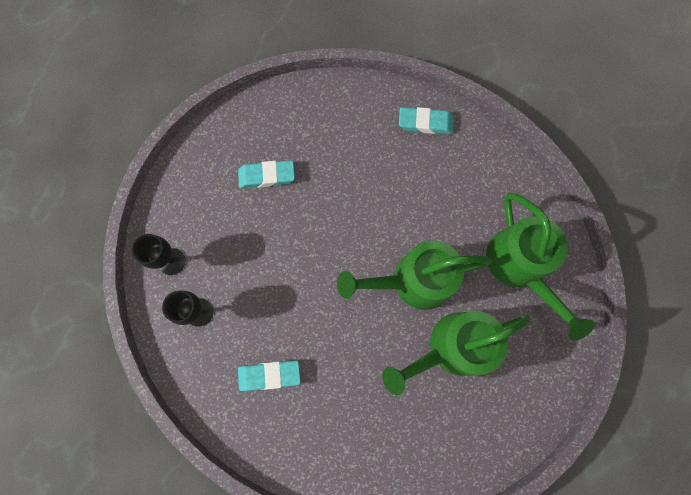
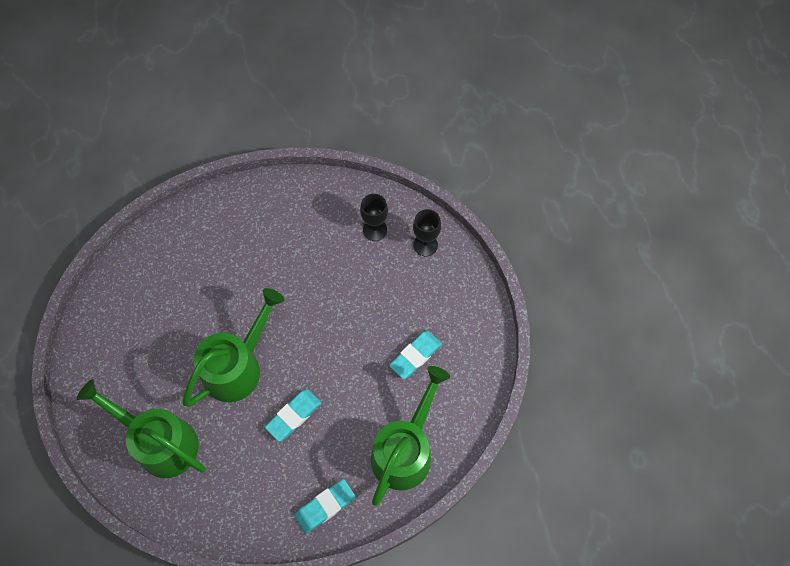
camera: 140 degrees right, 10 degrees down
(269, 375) = (292, 230): turquoise eraser -> turquoise eraser (294, 416)
(450, 348) = (176, 340): green watering can -> green watering can (405, 449)

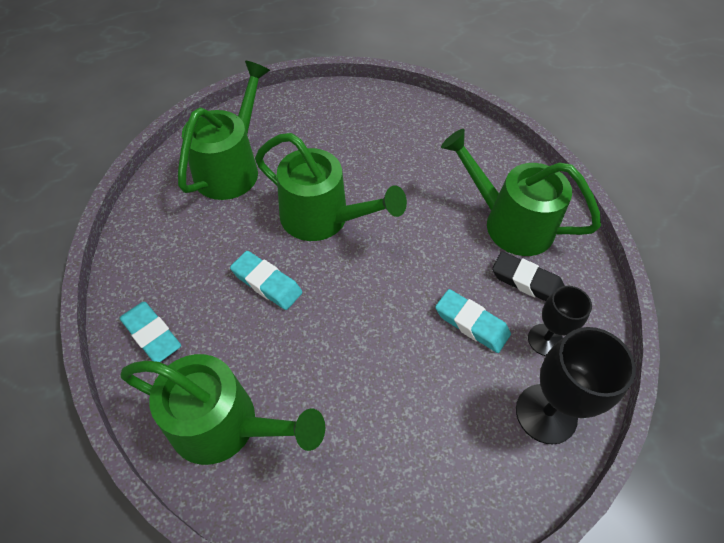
camera: 80 degrees right, 10 degrees down
(272, 226) = (508, 223): none -> green watering can
(327, 228) = (526, 281): none -> black eraser
(415, 356) = (366, 421): turquoise eraser -> turquoise eraser (471, 323)
(425, 245) = (546, 413): black goblet -> black goblet, size x1.59

